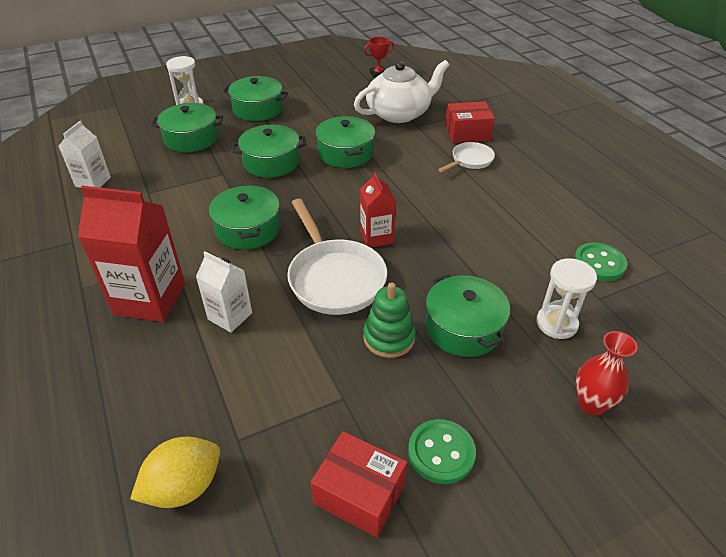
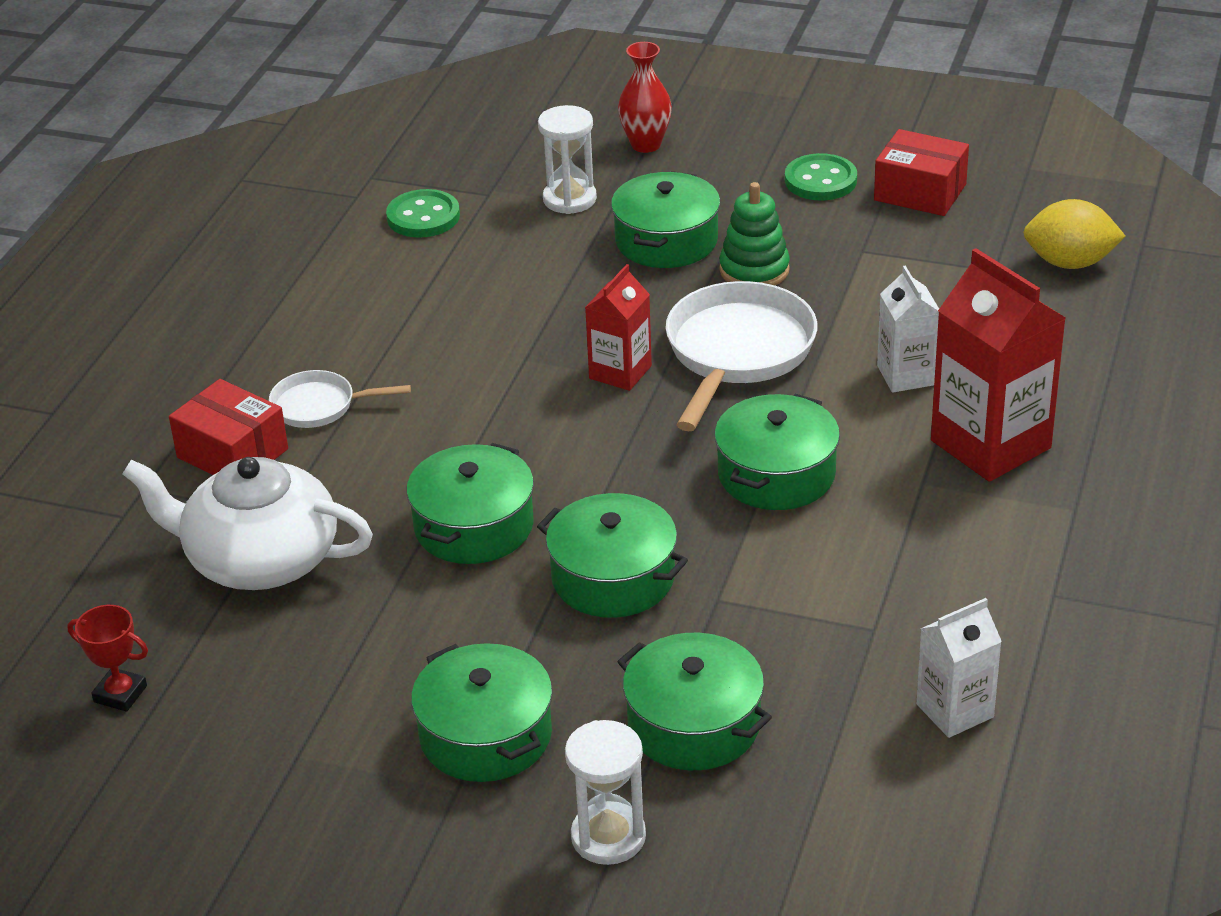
camera: 135 degrees left, 5 degrees down
(359, 493) = (920, 192): red box -> red box turned 45 degrees counterclockwise

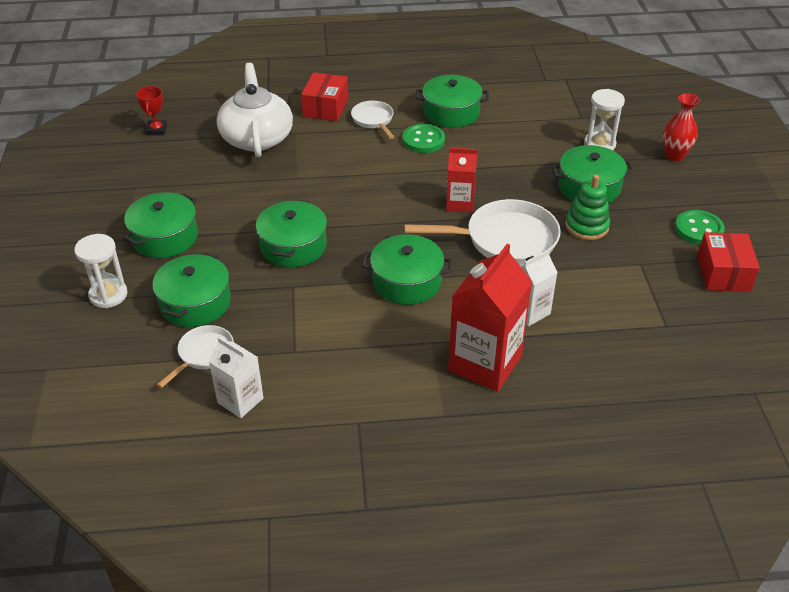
camera: 65 degrees right, 5 degrees up
(423, 217) = (545, 104): green button -> green button (423, 140)
(474, 526) = (310, 191): green pot -> green pot (451, 112)
(829, 735) = (203, 354): none -> white pan
(1069, 263) = (702, 360): yellow lemon -> none

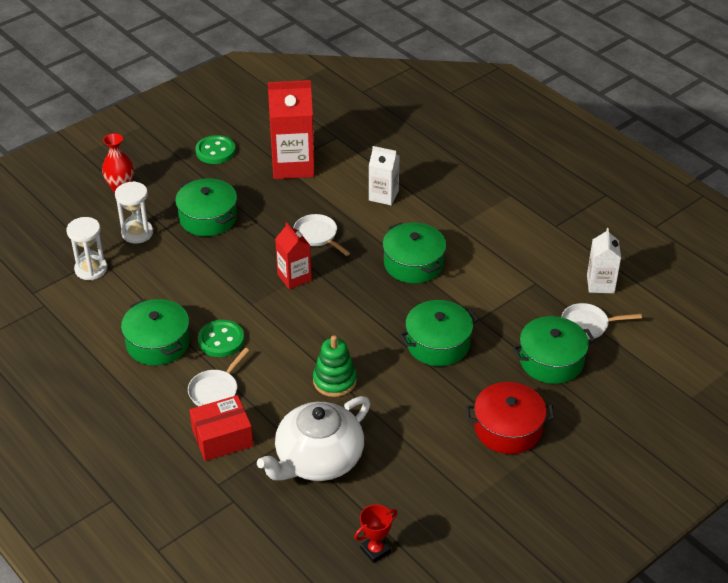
camera: 125 degrees left, 0 degrees up
(108, 295) = (599, 416): white hourglass -> white hourglass (91, 269)
(165, 237) = (508, 429): green pot -> red pot
(485, 363) = (451, 196): red carton -> red carton (293, 165)
(505, 240) = (317, 236): white pan -> white pan, size x0.54
(587, 226) = (261, 202): green stacking toy -> green stacking toy (334, 381)
(723, 273) = (258, 128): red box -> none

